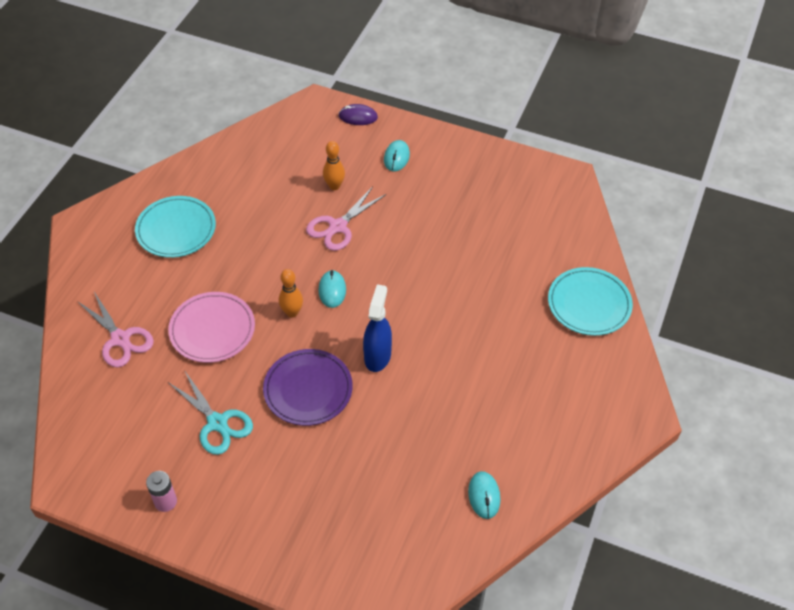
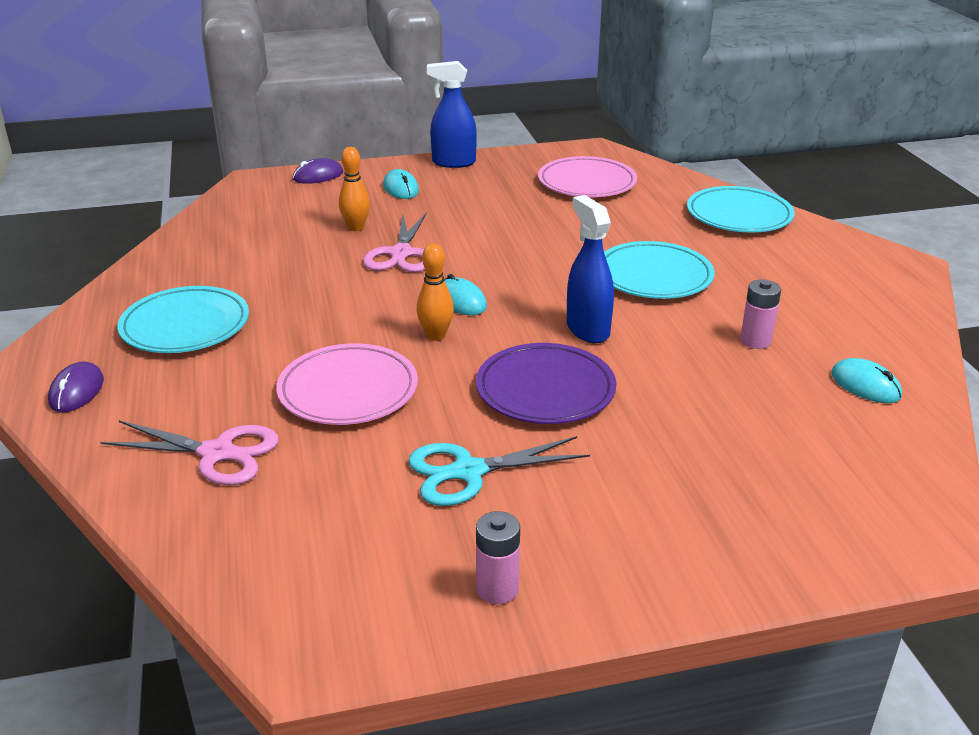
camera: 35 degrees left, 20 degrees down
(93, 254) = (77, 391): none -> purple mouse
(217, 423) = (468, 472): turquoise scissors -> turquoise scissors turned 150 degrees clockwise
(456, 144) = (453, 163): none -> blue spray bottle
(462, 423) = (755, 341): none -> pink battery
(465, 332) = (654, 276): none -> turquoise plate
(523, 213) = (587, 183): none -> pink plate

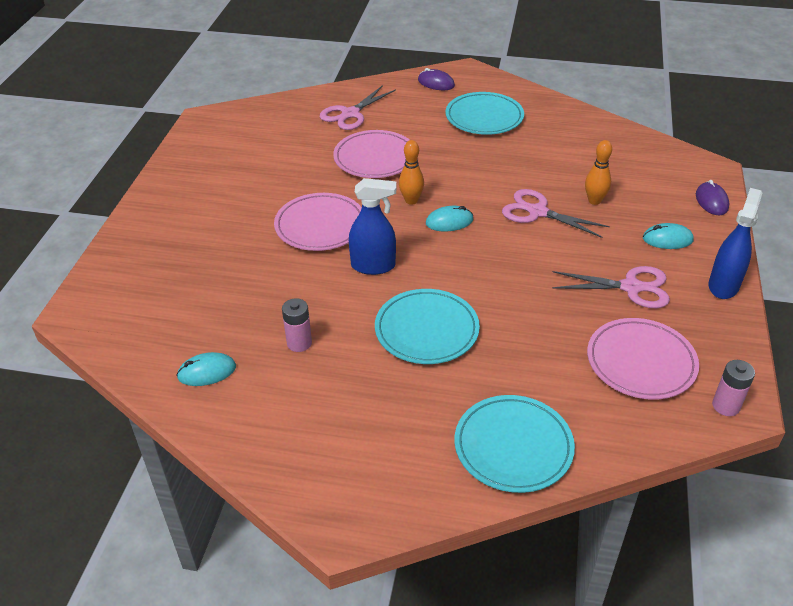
camera: 115 degrees right, 10 degrees up
(468, 472) = (272, 179): turquoise scissors -> none
(491, 196) = (631, 287): none -> pink scissors
(497, 589) = (190, 167): pink battery -> pink battery (726, 406)
(545, 389) = (320, 226): purple plate -> pink plate

